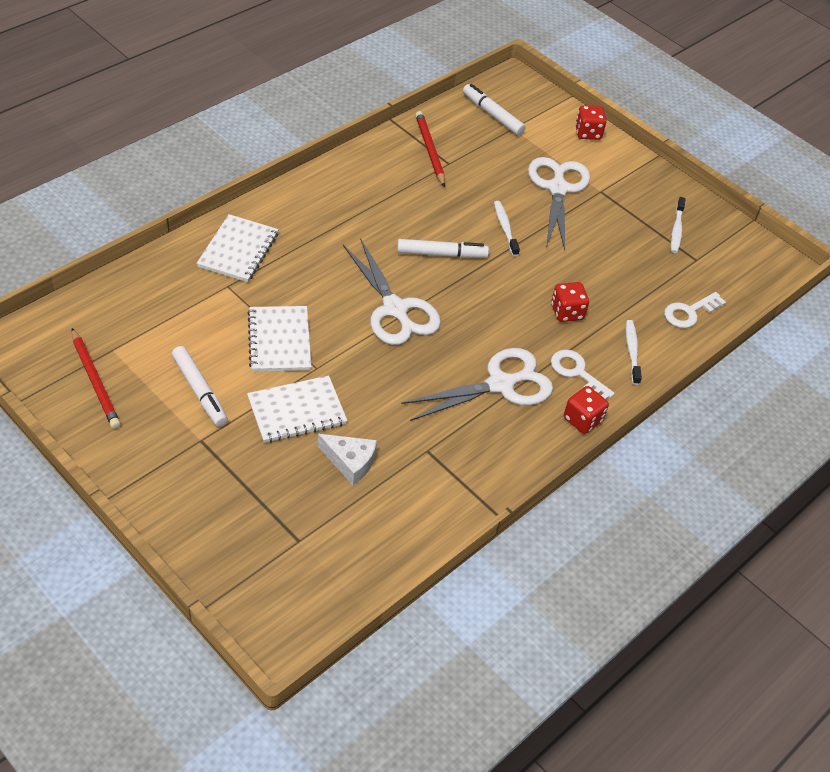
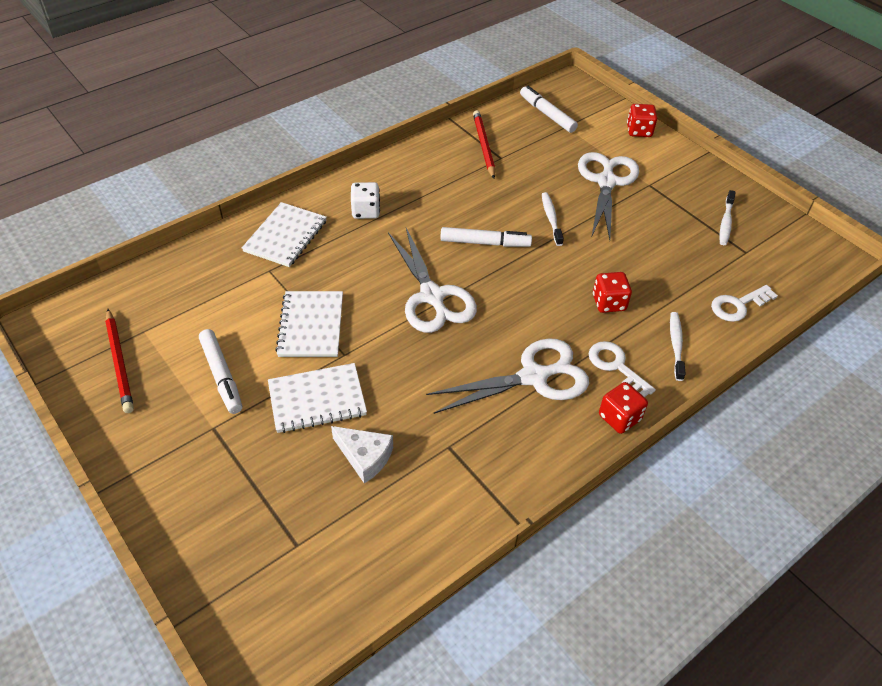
camera: 10 degrees right, 0 degrees up
(317, 222) = (366, 211): none -> white dice

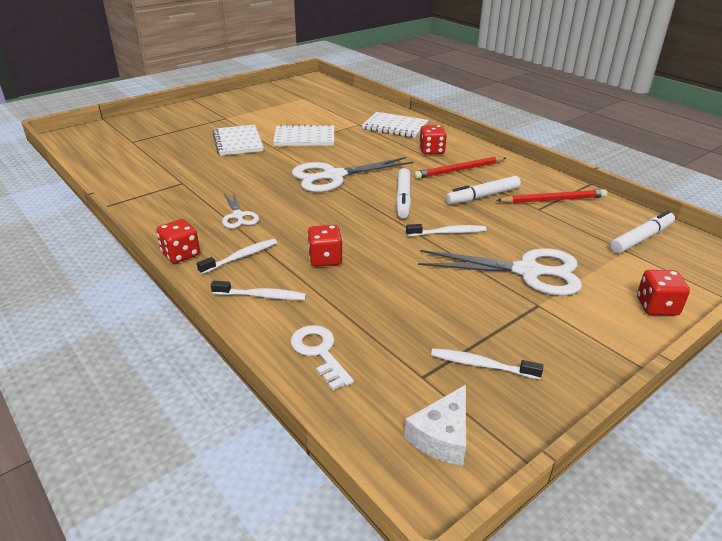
camera: 90 degrees right, 15 degrees down
(119, 362) = (280, 95): red pencil -> red pencil (459, 170)
(222, 375) = (264, 117): white marker -> white marker (482, 196)
(365, 457) = (185, 157): white cheese -> white cheese (442, 436)
(366, 211) = (431, 151): white dice -> red dice
(533, 377) = (238, 216): white scissors -> white scissors, size x0.54
(616, 366) = (241, 257): white key -> white toothbrush

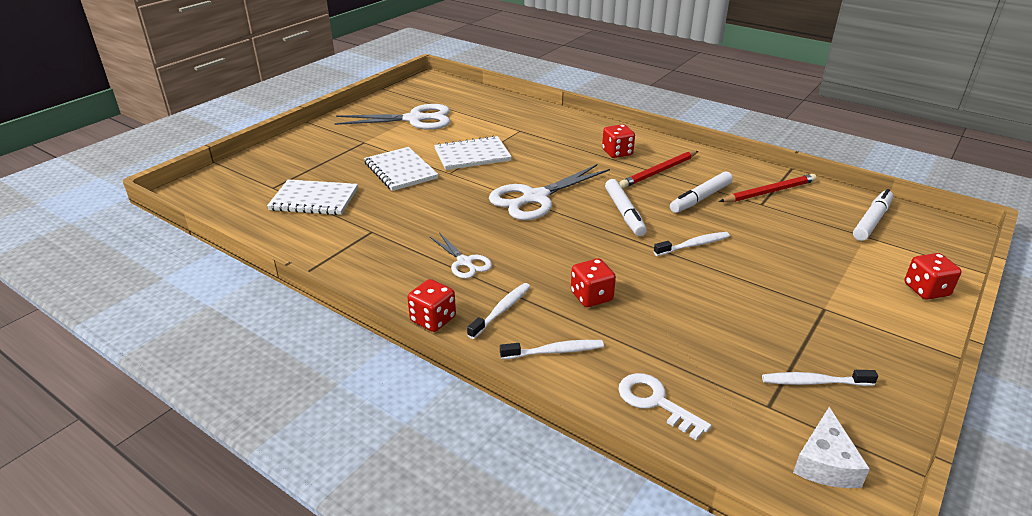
camera: 15 degrees left, 0 degrees up
(395, 126) = (560, 128): white notebook -> white notebook (314, 199)
(527, 271) = (793, 275): white scissors -> white scissors (414, 119)

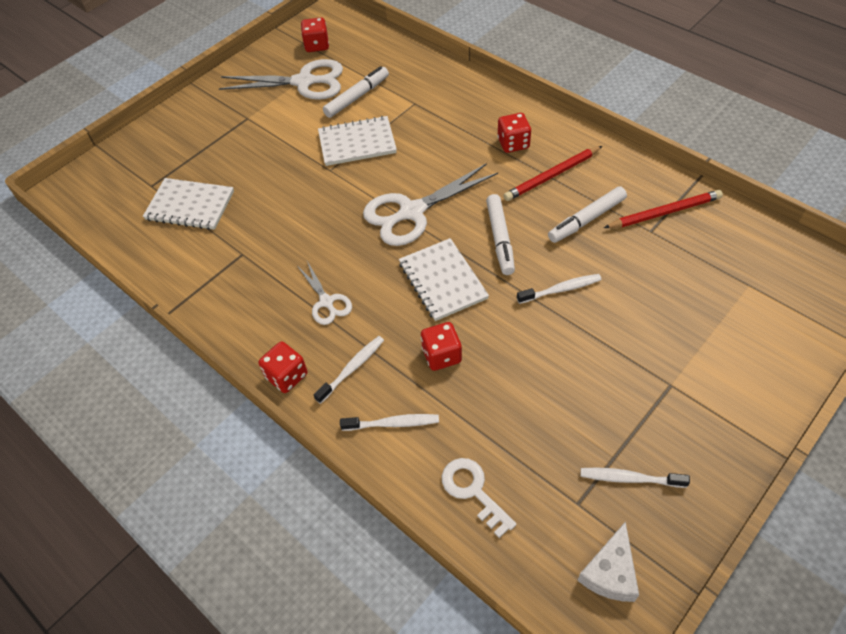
camera: 10 degrees right, 20 degrees up
(400, 171) = (280, 165): white notebook -> white notebook (442, 281)
(871, 221) = (763, 262): white marker -> white marker (357, 97)
(926, 290) = (786, 366): red dice -> red dice (317, 45)

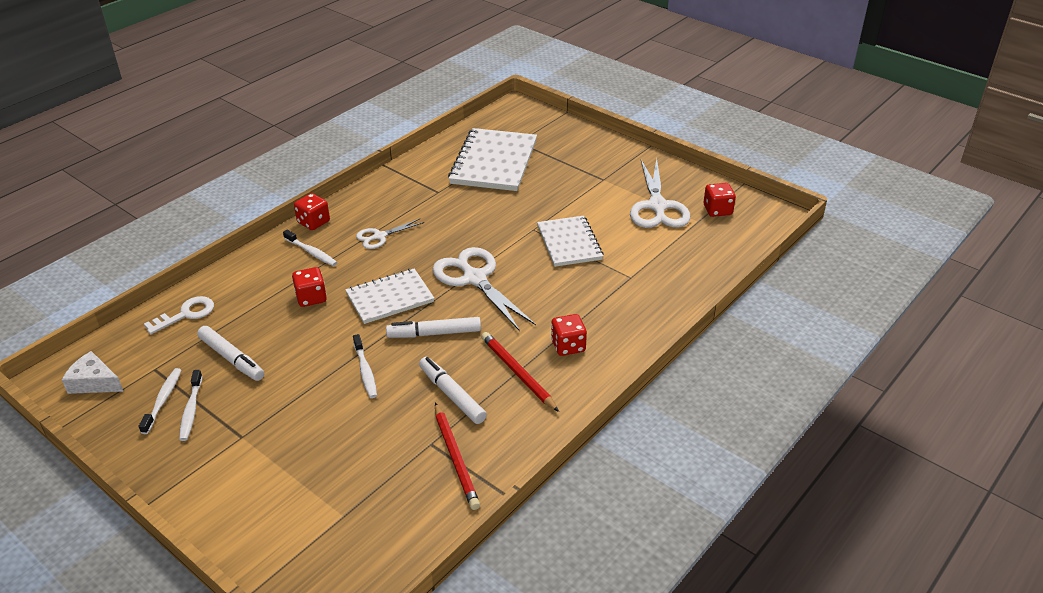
camera: 85 degrees right, 15 degrees down
(190, 206) = (494, 162): white notebook -> white notebook, size x1.54
(357, 97) = (637, 239): white marker -> white marker (232, 358)
(393, 423) = (256, 274): white toothbrush -> white toothbrush (191, 410)

